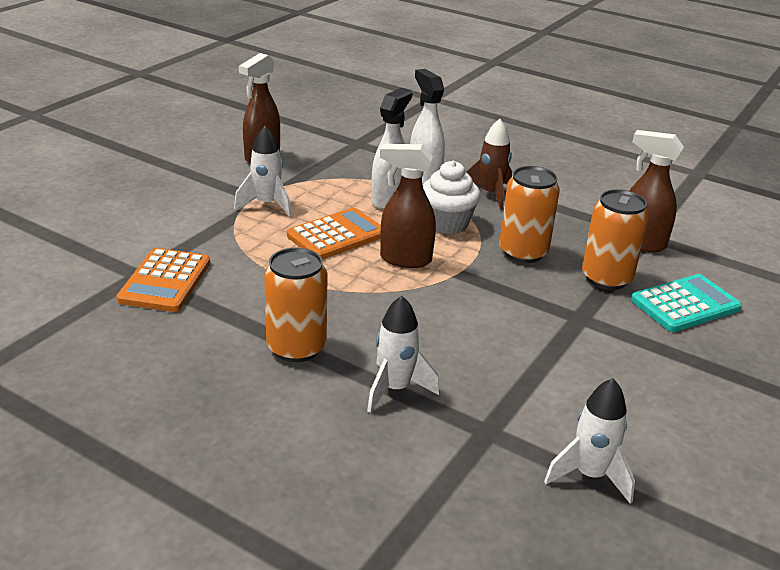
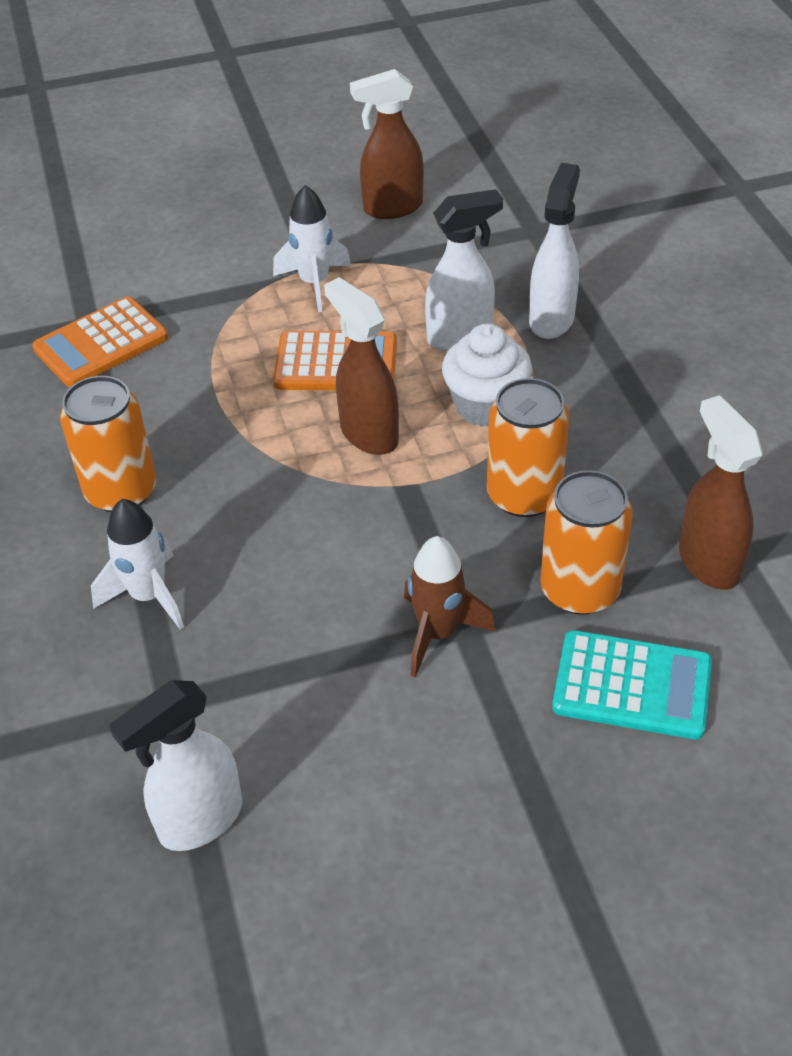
camera: 45 degrees right, 15 degrees up
(490, 194) = (602, 385): brown rocket -> brown rocket (438, 633)
(590, 475) = (199, 820): white rocket -> white spray bottle

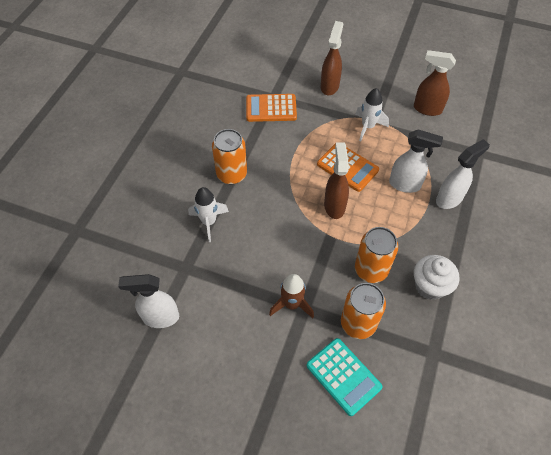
camera: 35 degrees right, 10 degrees up
(485, 406) = (389, 221): white cupcake -> white cupcake (430, 286)
(708, 562) = (418, 347): brown spray bottle -> brown spray bottle (329, 86)

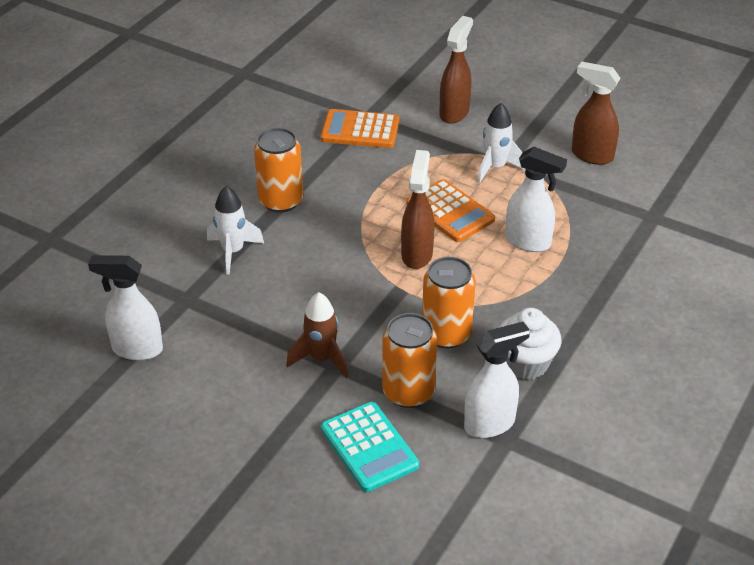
camera: 10 degrees right, 15 degrees down
(449, 199) = (589, 266): white spray bottle -> white spray bottle (490, 424)

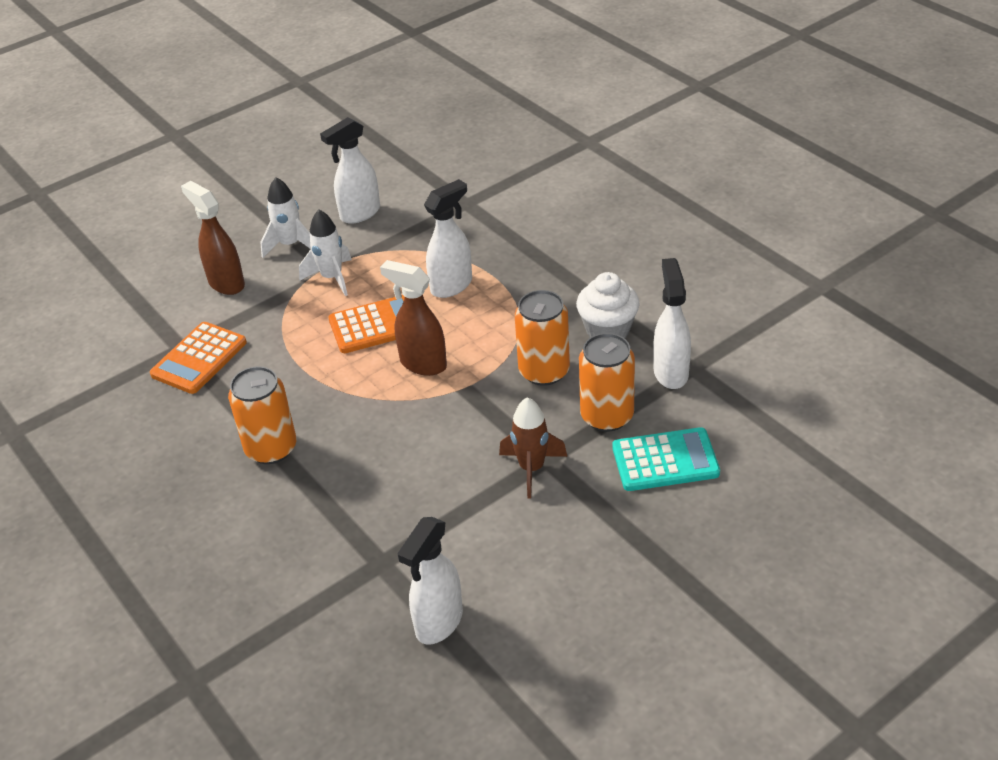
camera: 65 degrees left, 0 degrees up
(233, 252) = (329, 506): white rocket -> white rocket (290, 245)
(591, 155) = (359, 214): brown spray bottle -> white spray bottle

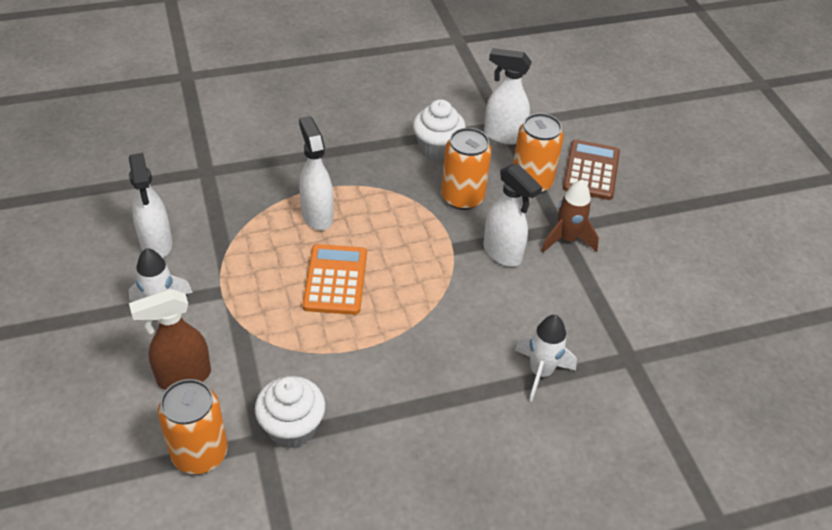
camera: 75 degrees left, 5 degrees up
(199, 359) = (292, 428): orange calculator -> white cupcake
(271, 448) = (459, 399): orange can -> orange can (199, 453)
(332, 278) = (242, 291): white rocket -> white rocket (540, 373)
(422, 364) = (408, 264): brown spray bottle -> none
(438, 623) = (704, 341): white spray bottle -> white spray bottle (502, 253)
(665, 461) = (591, 170): turquoise calculator -> brown calculator

